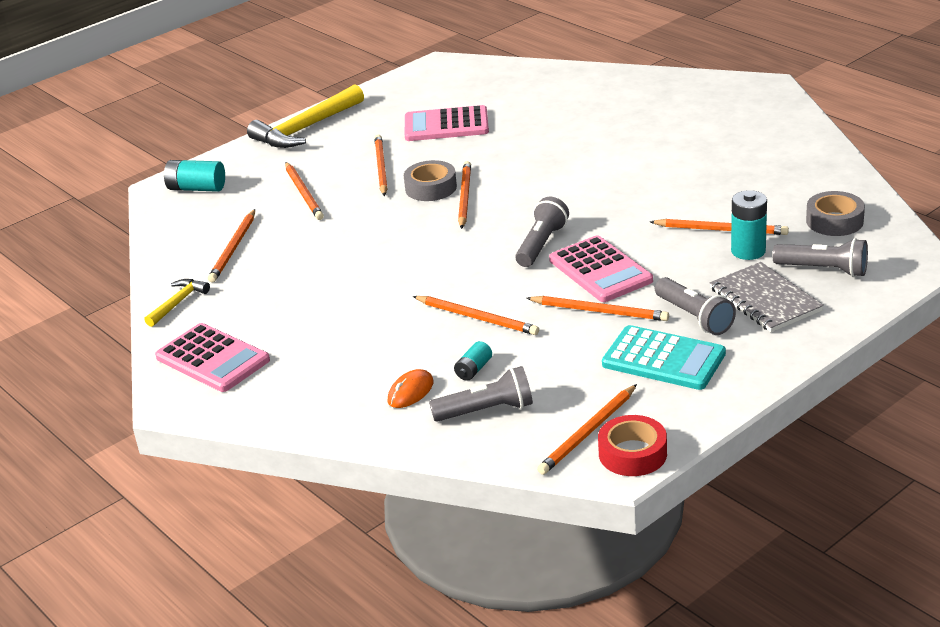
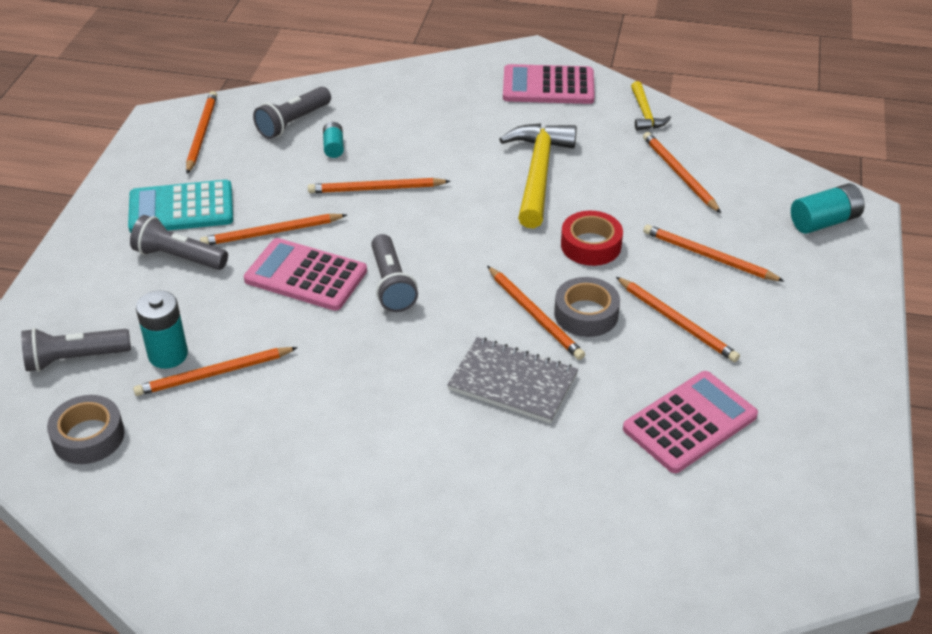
camera: 140 degrees right, 10 degrees up
(306, 129) = (847, 347): yellow hammer -> yellow hammer (538, 173)
(410, 392) = (365, 115): orange mouse -> none
(632, 454) = (157, 131): red tape -> red tape (591, 245)
(765, 300) = (120, 299): grey notebook -> grey notebook (513, 382)

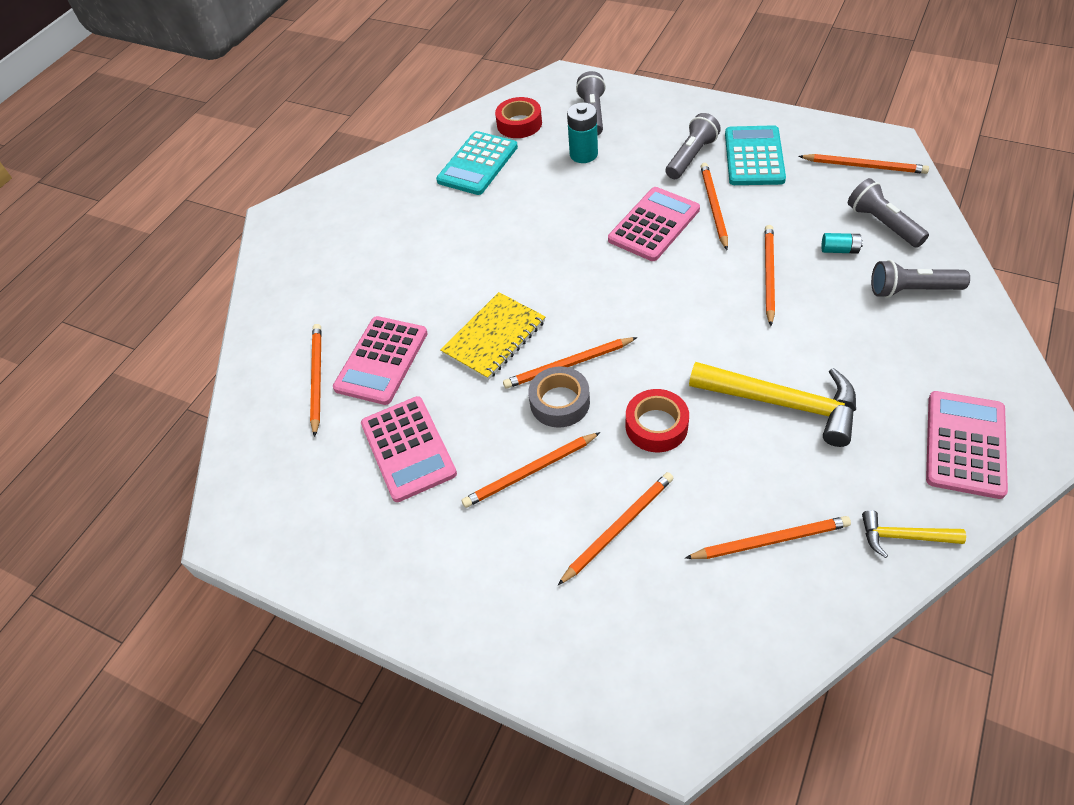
camera: 110 degrees right, 10 degrees up
(88, 436) = (519, 124): grey tape -> red tape
(184, 467) = (477, 164): none -> turquoise calculator
(214, 374) = (557, 176): orange pencil -> orange pencil (317, 378)
(391, 284) = (631, 275): grey flashlight -> grey flashlight (912, 290)
(513, 382) = (494, 338): grey notebook -> yellow notebook
(577, 481) = (381, 360): none -> pink calculator
(824, 221) = (657, 677): turquoise battery -> none

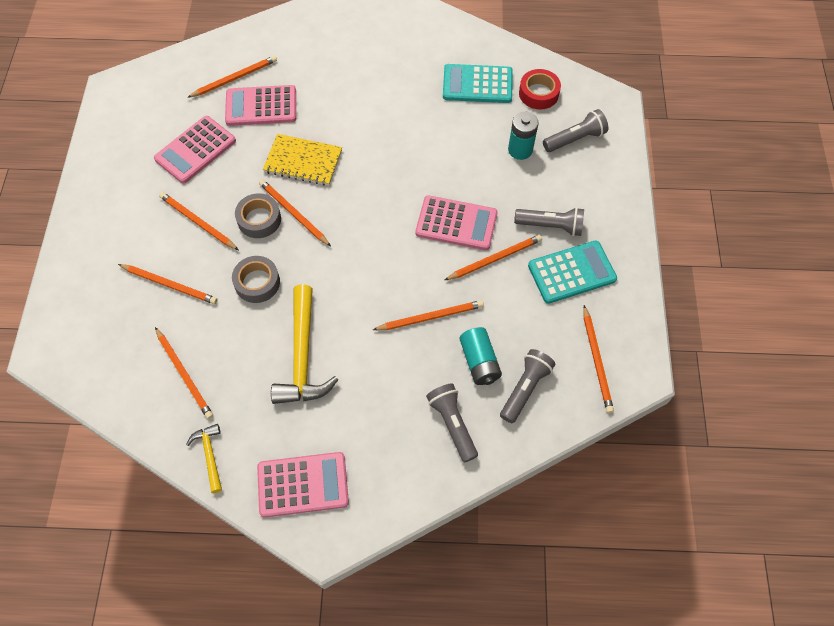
camera: 60 degrees right, 10 degrees up
(656, 426) = (257, 282): red tape -> grey tape
(839, 250) = (479, 362): turquoise battery -> turquoise battery, size x1.68

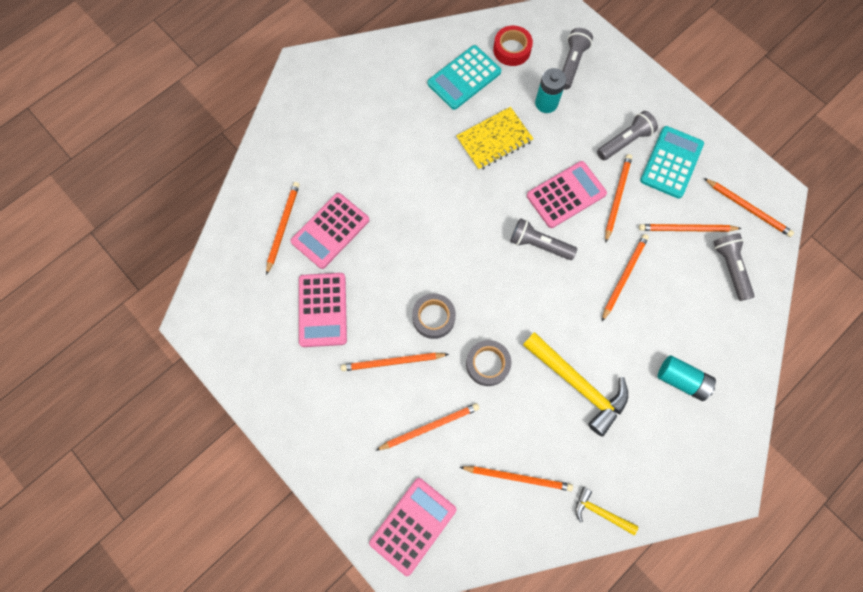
camera: 45 degrees left, 10 degrees up
(293, 213) = (452, 290): orange pencil -> orange pencil (686, 229)
(303, 161) = (412, 245): yellow notebook -> yellow notebook (494, 140)
(303, 484) = (677, 467): pink calculator -> pink calculator (413, 525)
(452, 424) = (716, 334): grey flashlight -> grey flashlight (539, 244)
(479, 362) = (685, 277): turquoise battery -> turquoise battery (681, 380)

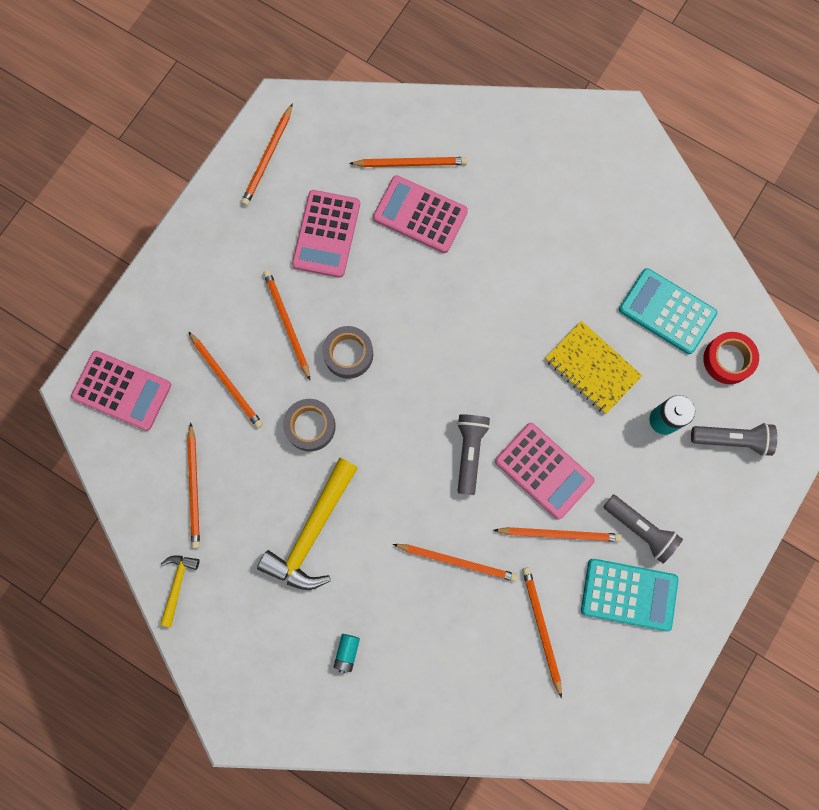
camera: 75 degrees right, 5 degrees up
(322, 310) = (326, 234): pink calculator -> pink calculator turned 60 degrees counterclockwise
(681, 380) = (347, 652): turquoise battery -> turquoise battery, size x0.59
(729, 268) = (504, 691): grey flashlight -> none
(748, 208) = (593, 704): orange pencil -> orange pencil (268, 157)

